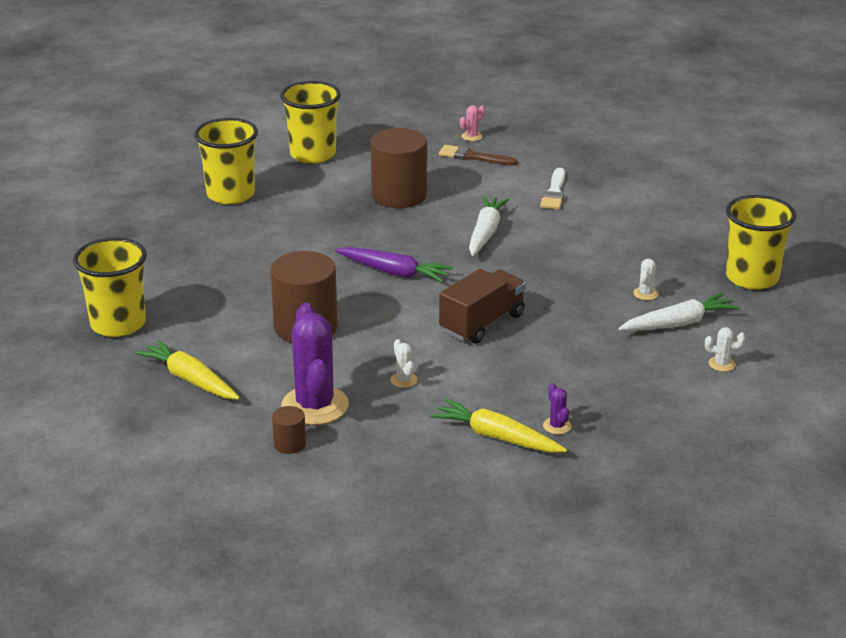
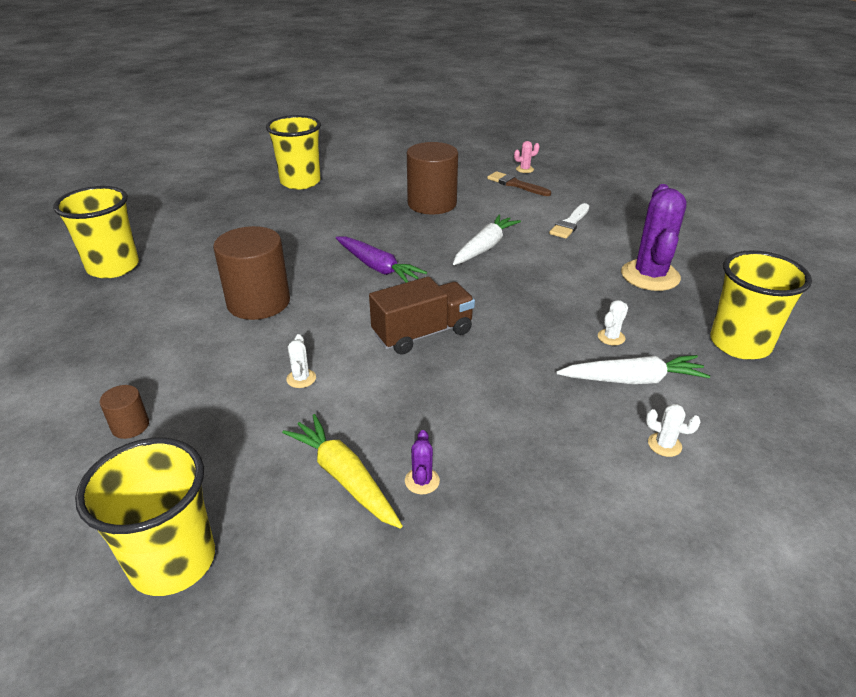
camera: 20 degrees right, 5 degrees up
(190, 379) = (114, 331): yellow carrot -> none
(313, 154) = (388, 164): yellow cup -> yellow cup (173, 561)
(315, 406) = (194, 387): purple cactus -> purple cactus (650, 276)

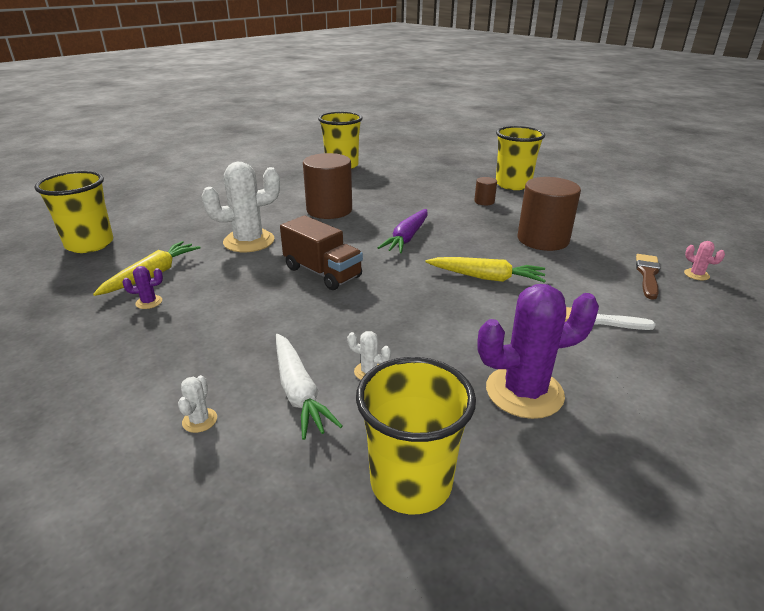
camera: 70 degrees right, 5 degrees down
(130, 426) = (193, 208): brown cylinder -> brown cylinder (484, 201)
(301, 378) = (249, 241): white cactus -> white cactus, size x2.41
(485, 247) = (486, 277): white carrot -> yellow carrot

